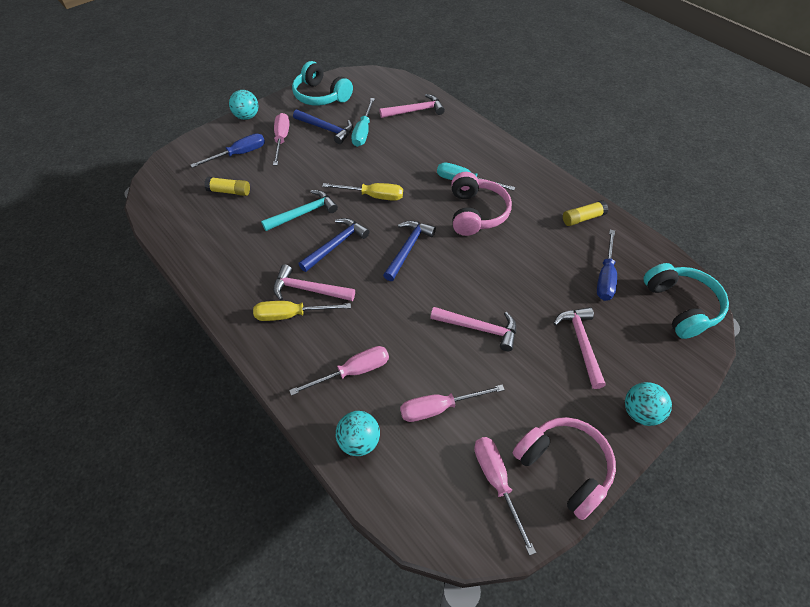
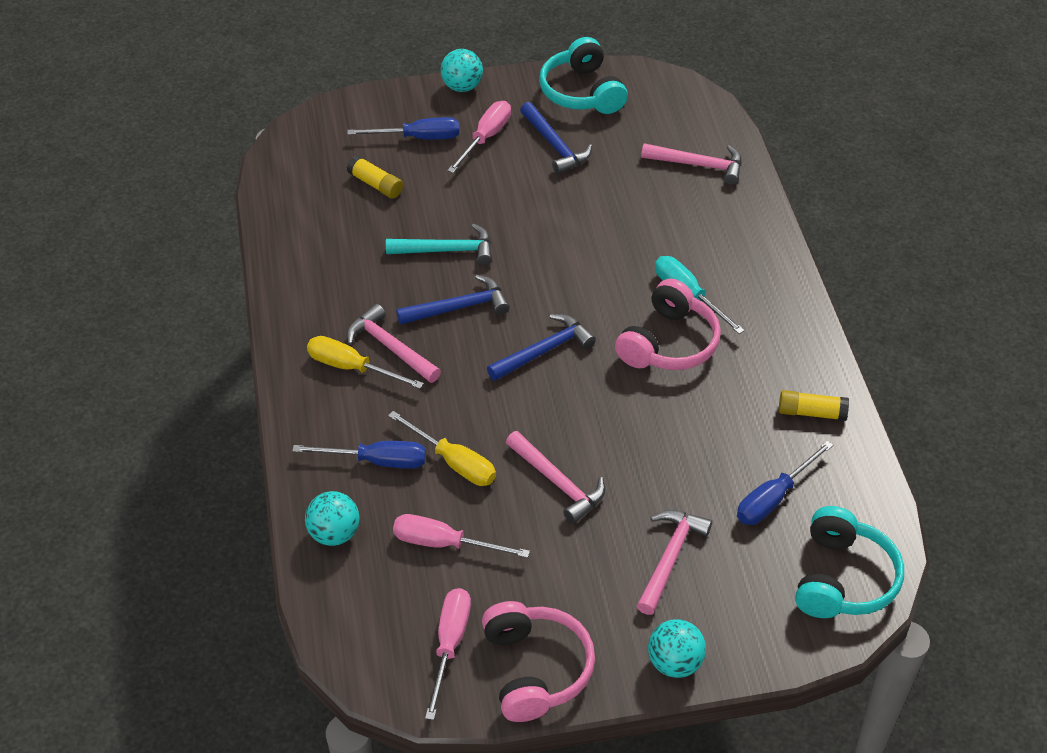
camera: 30 degrees right, 5 degrees down
(353, 372) = (377, 461): pink screwdriver -> blue screwdriver
(363, 132) = (602, 168): turquoise screwdriver -> none
(373, 196) = (550, 264): yellow screwdriver -> yellow screwdriver (454, 462)

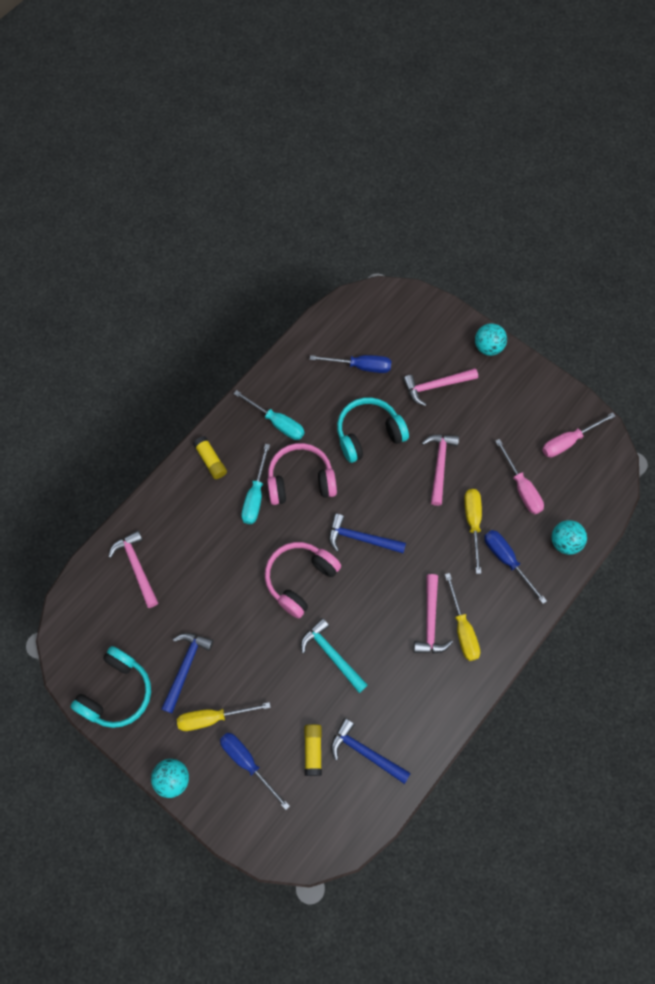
camera: 130 degrees left, 20 degrees up
(459, 307) = (369, 609): blue hammer -> blue hammer (365, 752)
(486, 138) = (213, 718): pink screwdriver -> yellow screwdriver
(535, 669) = (545, 398): pink headphones -> pink headphones (300, 579)
(766, 368) = (277, 422): none -> turquoise screwdriver
(811, 412) = (290, 383): yellow glue stick -> yellow glue stick (211, 461)
(842, 578) = (381, 311): turquoise headphones -> turquoise headphones (369, 434)

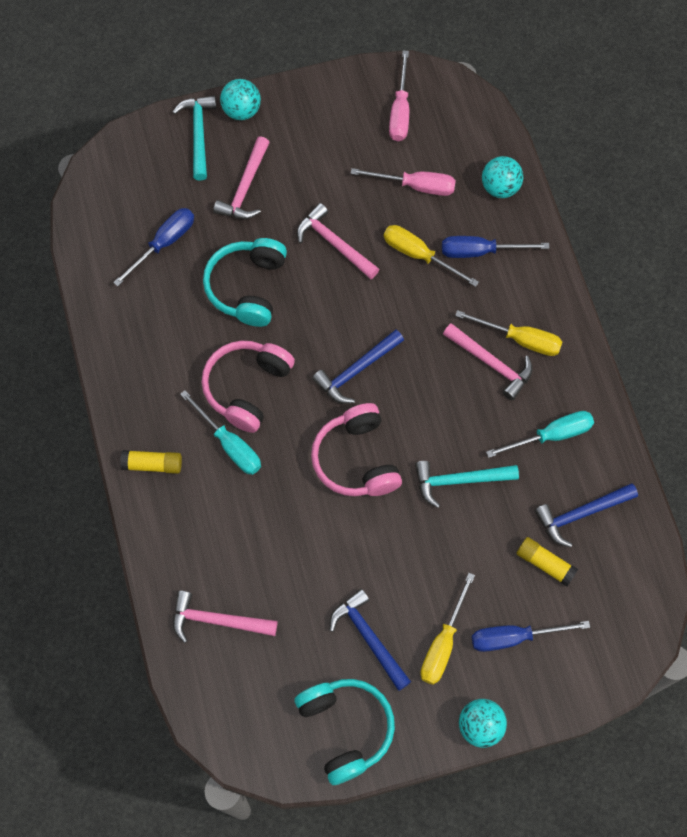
camera: 55 degrees left, 0 degrees up
(277, 422) = (162, 368): turquoise screwdriver -> turquoise screwdriver (551, 435)
(451, 334) = (198, 134): none -> turquoise hammer

